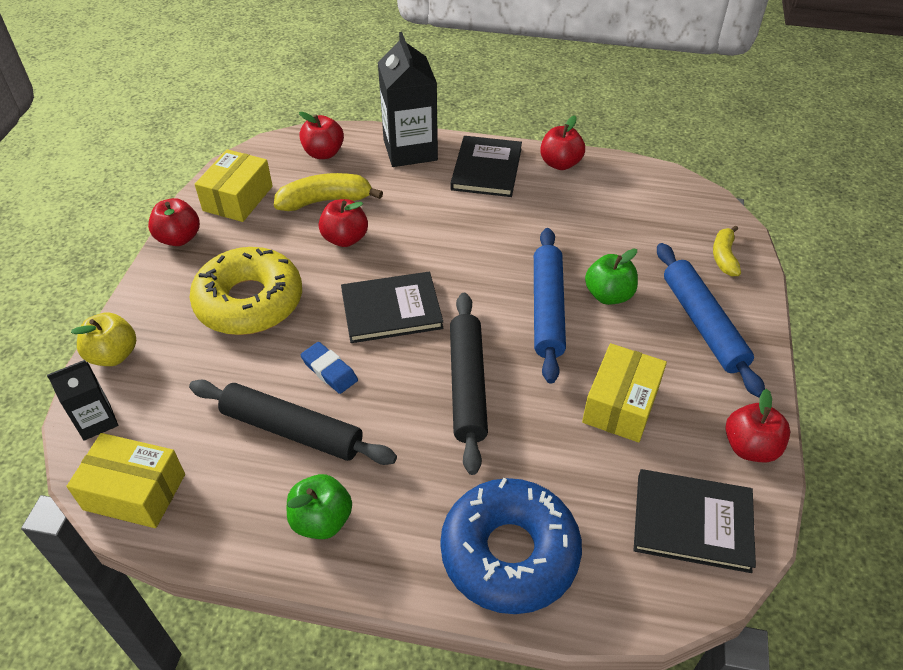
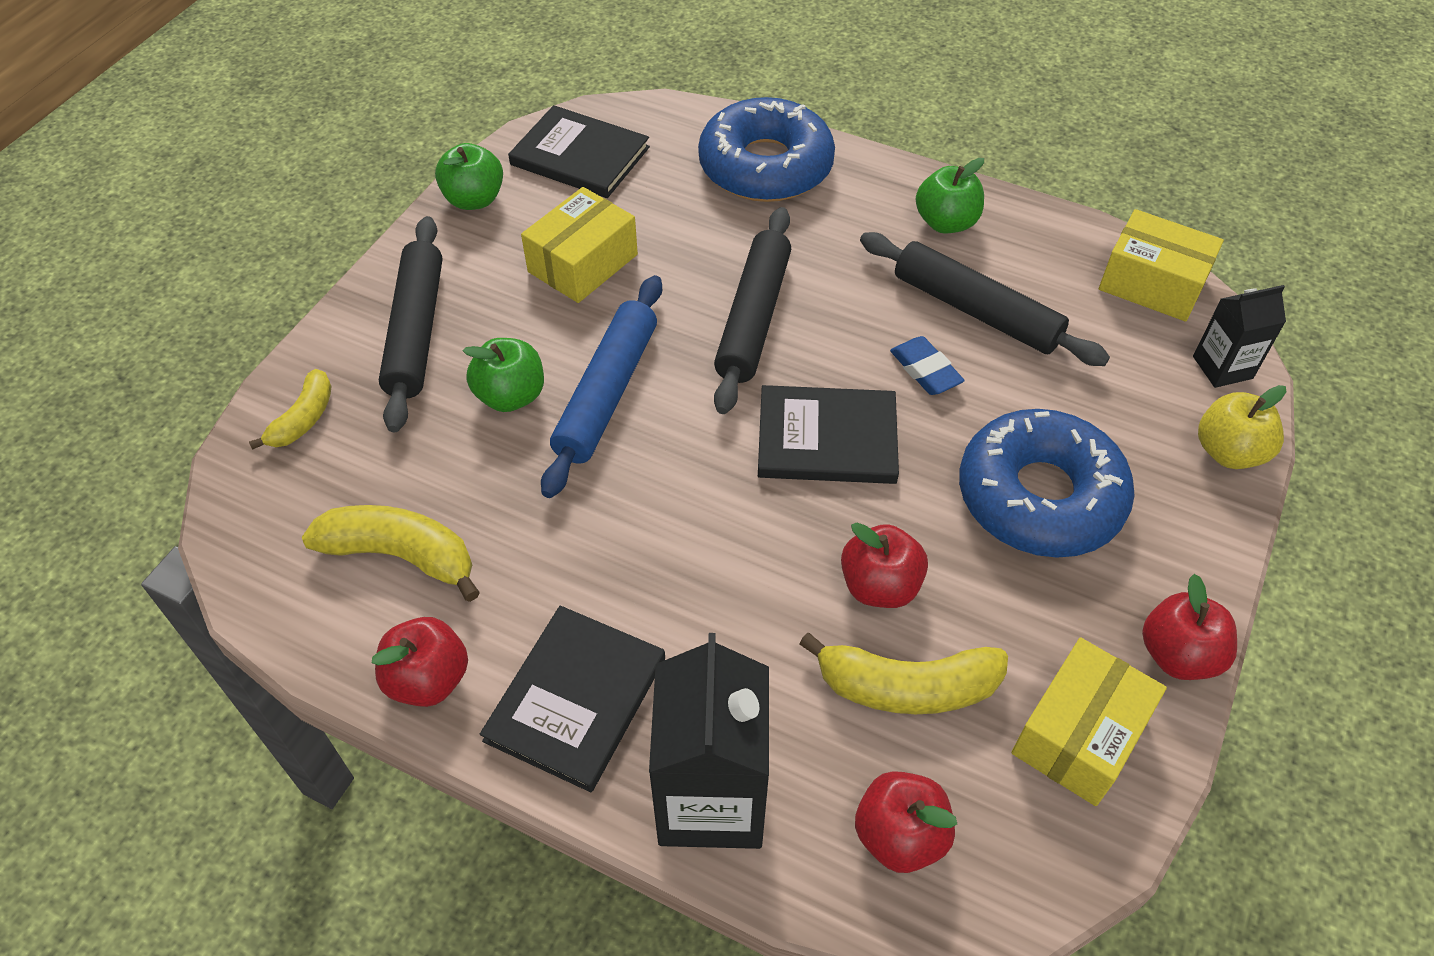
camera: 165 degrees left, 5 degrees up
(249, 302) = (1039, 496): yellow donut -> blue donut
(611, 205) = (401, 555): none -> yellow banana
(703, 324) = (416, 331): blue rolling pin -> black rolling pin
(750, 447) = (474, 199): red apple -> green apple

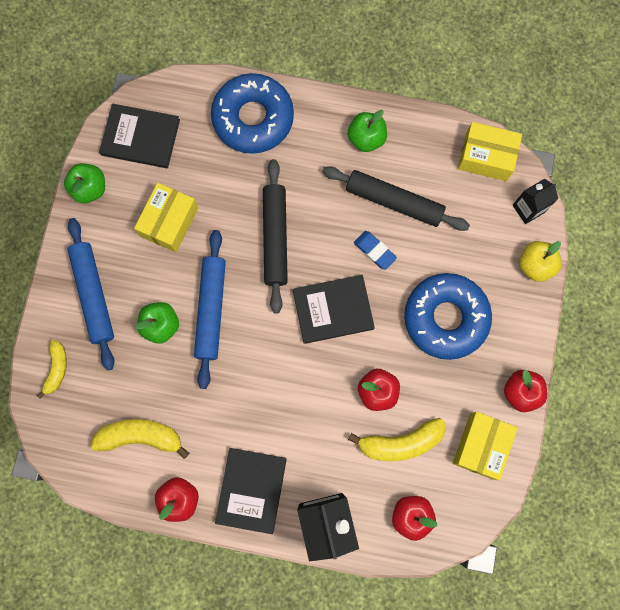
camera: 15 degrees left, 25 degrees up
(416, 331) = (93, 295): black rolling pin -> blue rolling pin

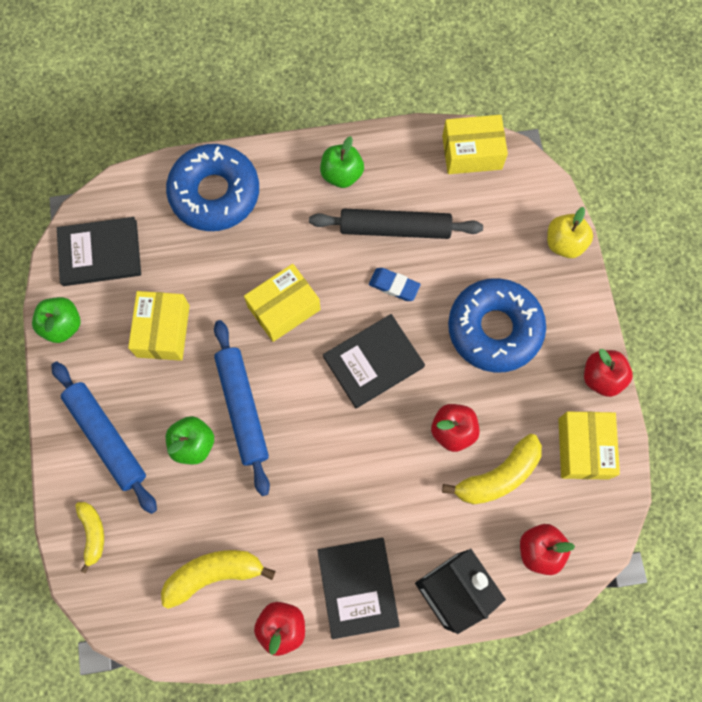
camera: 20 degrees left, 5 degrees down
(275, 238) = (284, 308): black rolling pin -> yellow box
(528, 209) = (534, 189): black carton -> none

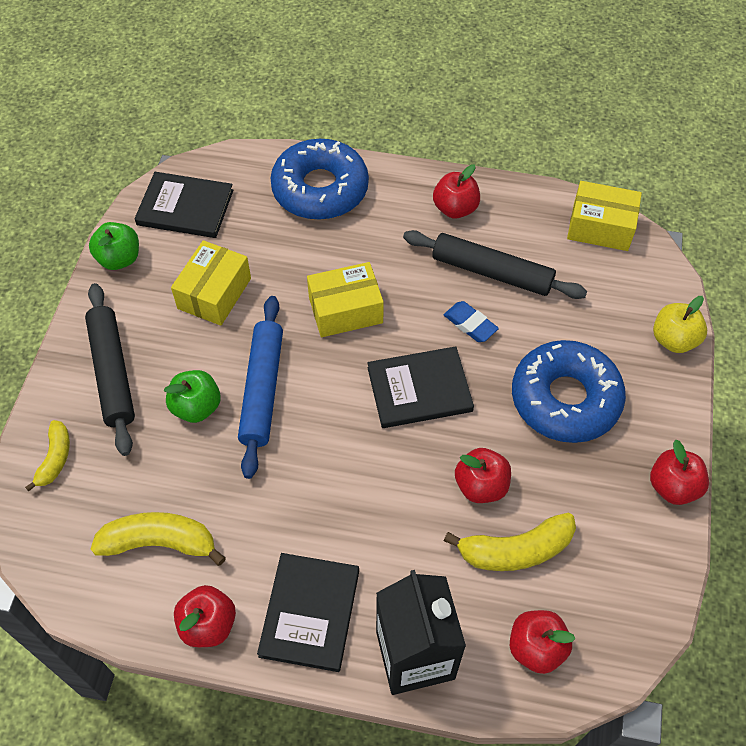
camera: 20 degrees right, 15 degrees down
(106, 438) = (112, 373): blue rolling pin -> black rolling pin
(342, 174) = (455, 208): green apple -> red apple
(583, 448) = (626, 554): yellow box -> none

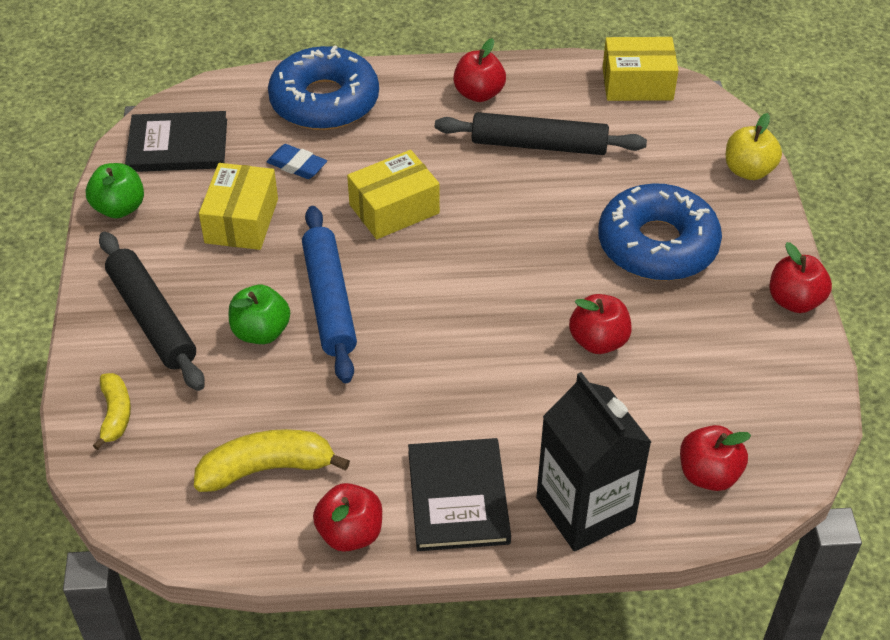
camera: 15 degrees left, 10 degrees down
(419, 389) = (501, 266): black book -> none
(470, 324) = (533, 197): blue eraser -> blue eraser (297, 165)
(515, 550) = (655, 391): yellow banana -> none

